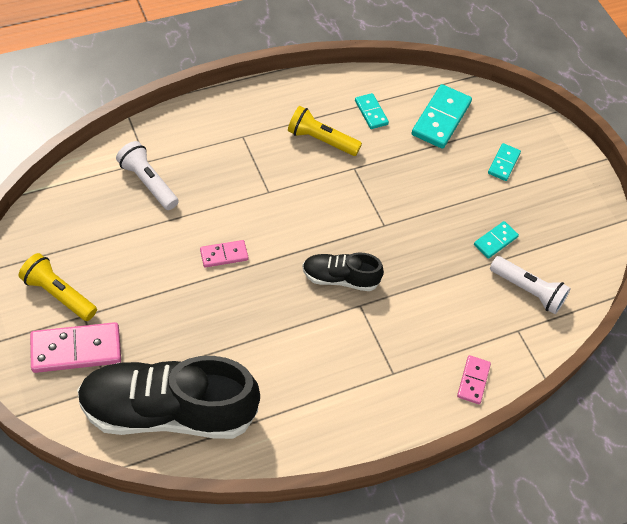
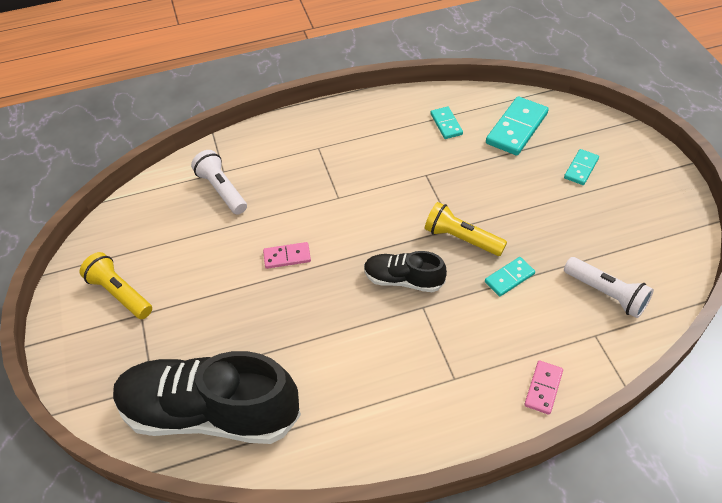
camera: 15 degrees right, 5 degrees down
(76, 350) = (127, 348): pink domino -> none
(321, 140) = (394, 150): yellow flashlight -> yellow flashlight (461, 239)
(495, 241) = (571, 243): turquoise domino -> turquoise domino (509, 278)

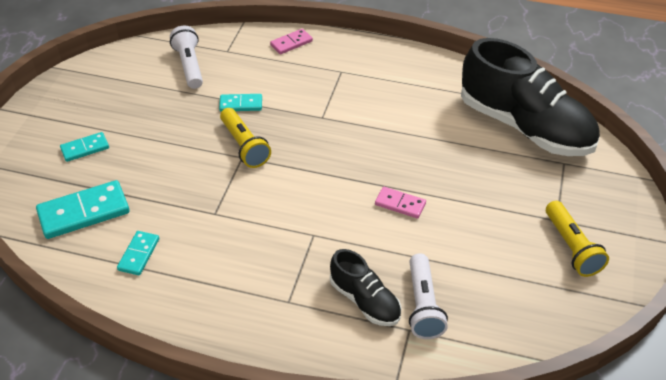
camera: 150 degrees left, 5 degrees down
(403, 280) = (319, 140): black shoe -> black shoe (365, 301)

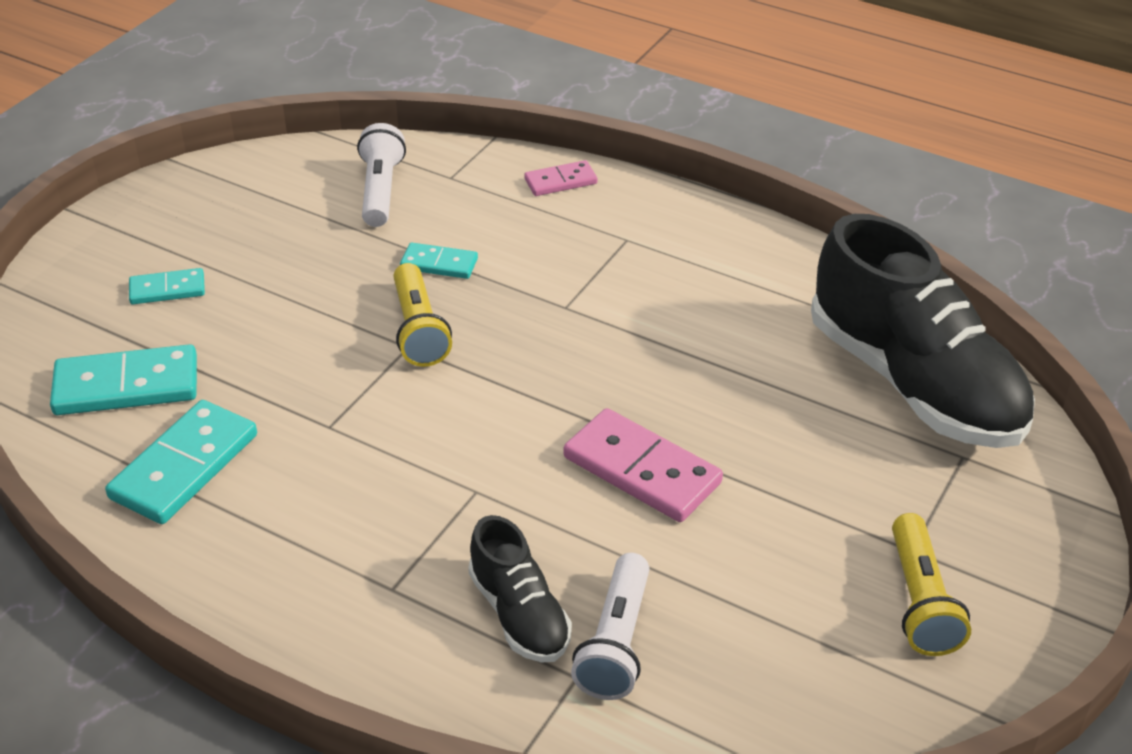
camera: 15 degrees right, 5 degrees down
(138, 254) = (184, 466): turquoise domino -> turquoise domino, size x1.78
(400, 204) = (642, 470): pink domino -> pink domino, size x1.78

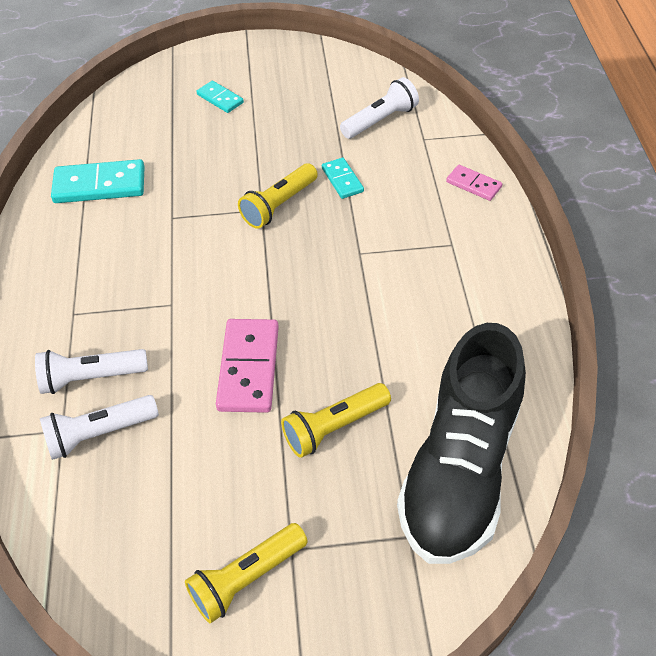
camera: 55 degrees right, 10 degrees up
(126, 385) = (139, 130): turquoise domino -> none
(519, 614) = (91, 378): black shoe -> white flashlight
(786, 443) = (334, 427): none -> yellow flashlight

